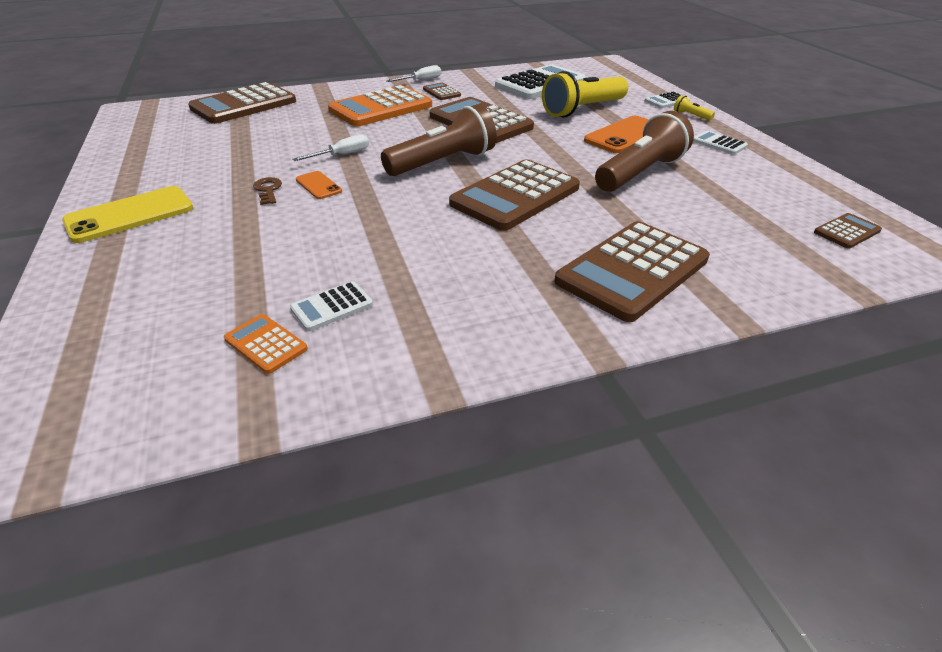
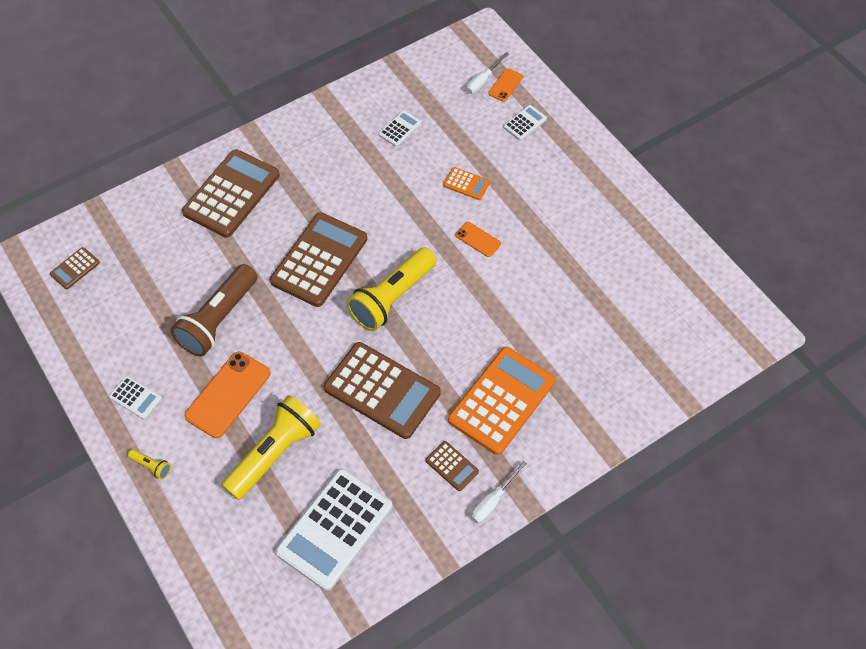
camera: 165 degrees right, 20 degrees up
(95, 339) = (505, 85): none -> orange phone
(130, 215) = (585, 175): yellow phone -> none
(244, 105) = (654, 371): brown calculator -> none
(266, 344) = (419, 100): orange calculator -> orange calculator (466, 184)
(268, 190) = (512, 225): brown key -> none
(342, 155) = (486, 290): white screwdriver -> white screwdriver (483, 81)
(443, 162) = (392, 298): brown flashlight -> yellow flashlight
(666, 101) = (173, 507): white calculator -> white calculator (525, 123)

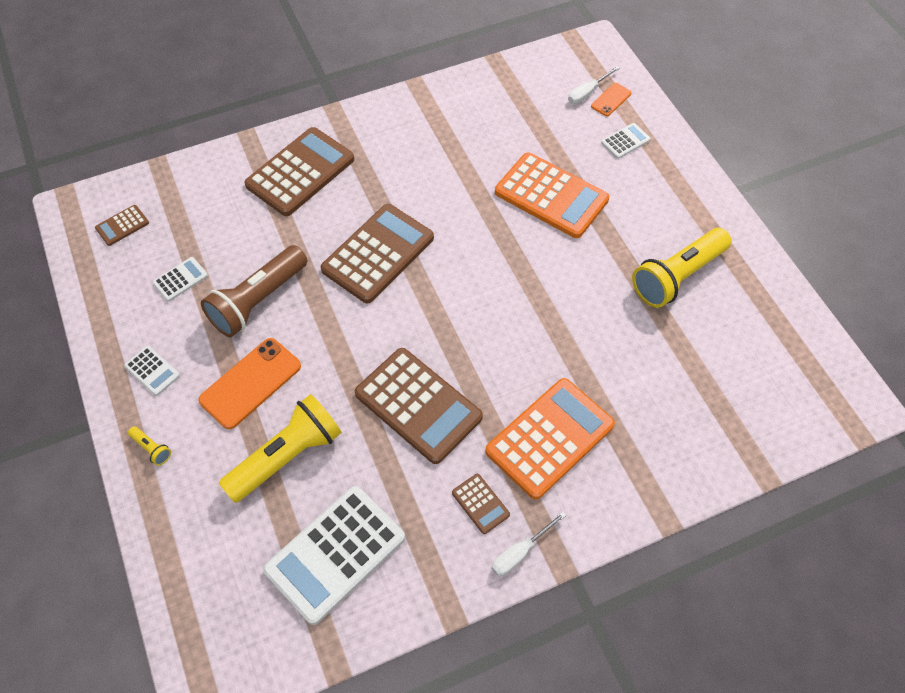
camera: 10 degrees right, 0 degrees up
(392, 298) = (448, 305): yellow flashlight -> yellow flashlight (677, 277)
(400, 129) = (490, 130): white calculator -> white calculator (180, 279)
(466, 184) = (551, 196): orange calculator -> orange calculator, size x2.22
(478, 239) = (553, 256): orange phone -> none

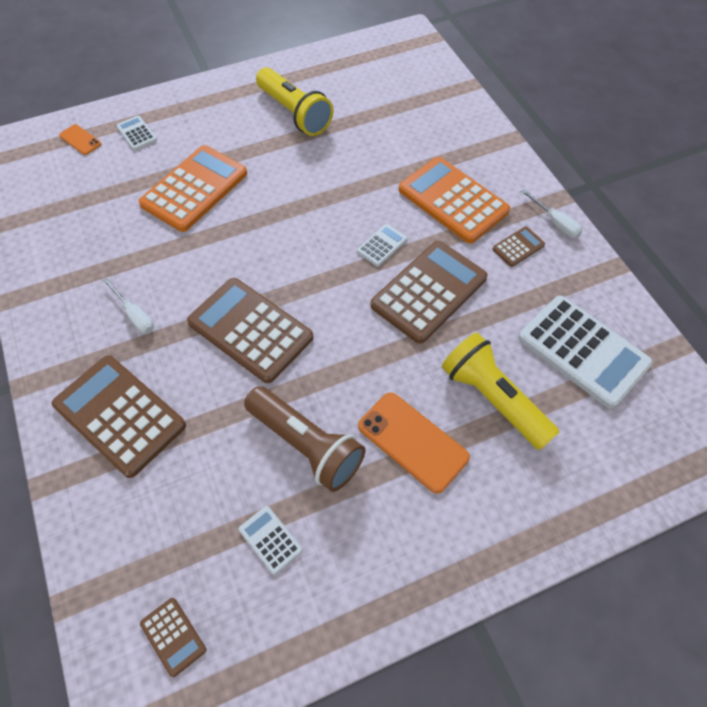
camera: 90 degrees left, 0 degrees up
(152, 371) = (401, 554): white calculator -> white calculator (382, 245)
(152, 449) = (500, 537): yellow flashlight -> none
(587, 93) = (65, 156): white screwdriver -> white screwdriver (134, 315)

